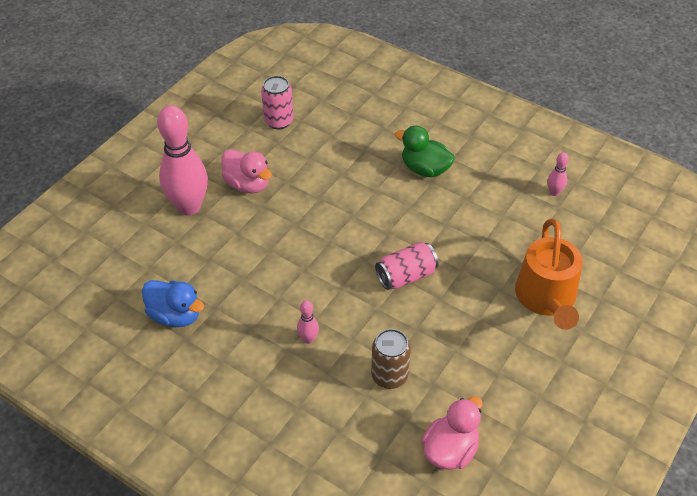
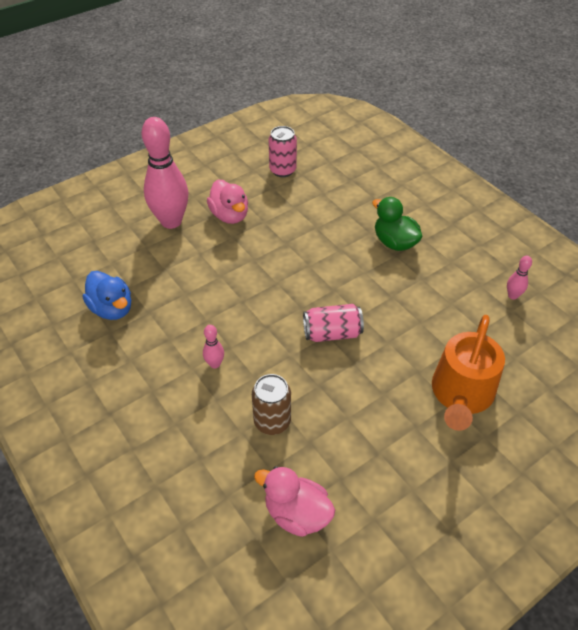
camera: 20 degrees right, 0 degrees up
(450, 450) = (297, 514): pink duck -> pink duck turned 120 degrees counterclockwise

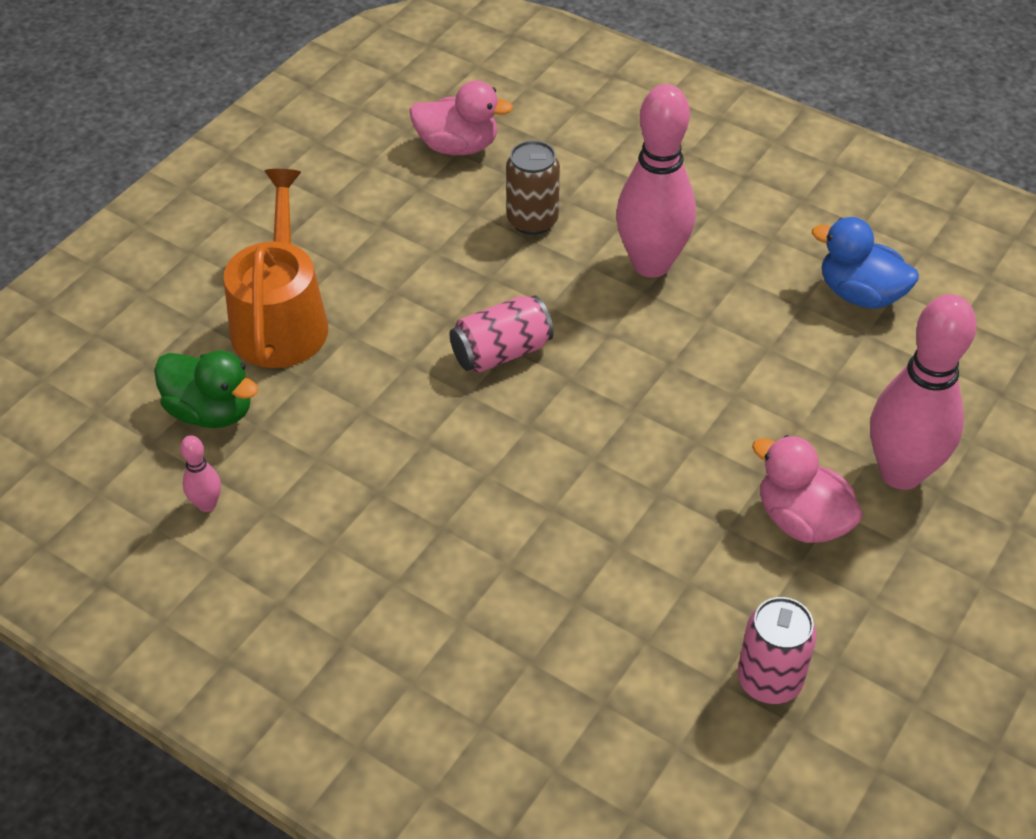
camera: 160 degrees right, 0 degrees up
(215, 364) = (651, 264): pink bowling pin -> pink bowling pin, size x2.38
(394, 242) = (451, 556): green duck -> green duck (211, 411)

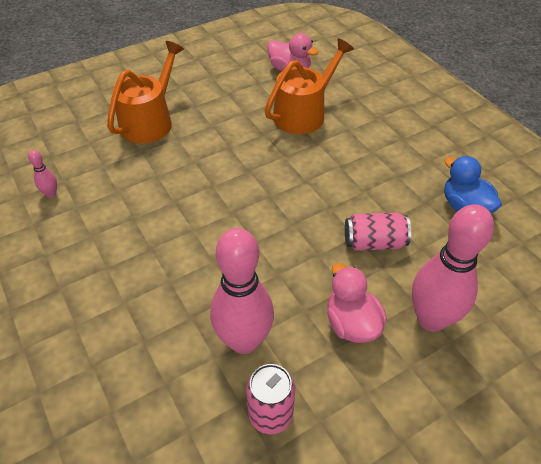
camera: 25 degrees right, 0 degrees up
(211, 411) = (87, 152): green duck -> none
(501, 352) = (243, 171): pink can -> pink can (374, 242)
(532, 221) = (303, 114): brown can -> orange watering can
(651, 264) = (352, 153): pink bowling pin -> pink bowling pin (244, 341)

